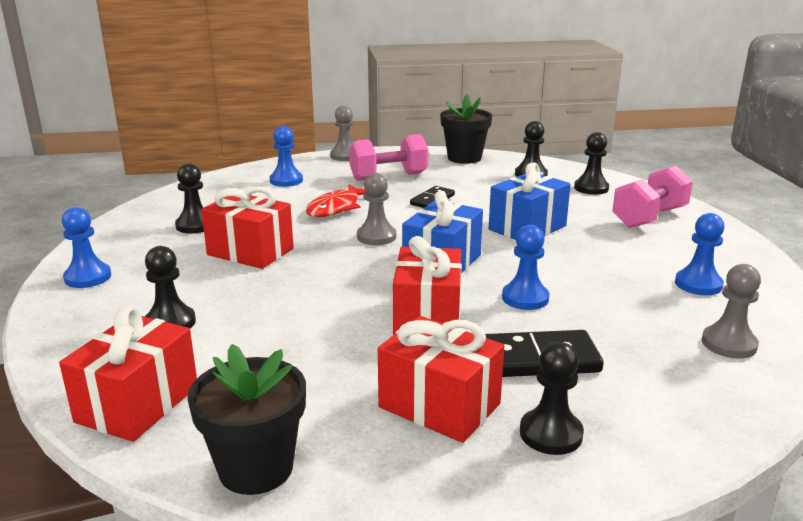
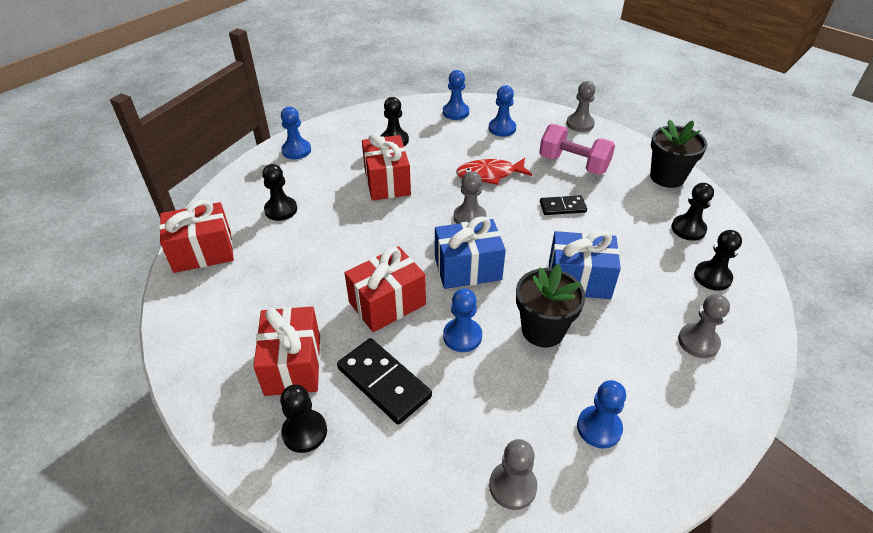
camera: 50 degrees right, 20 degrees up
(220, 187) = (455, 112): none -> blue pawn
(256, 468) = (184, 327): black flower pot -> black flower pot (543, 330)
(649, 218) = (698, 342): pink dumbbell -> grey pawn

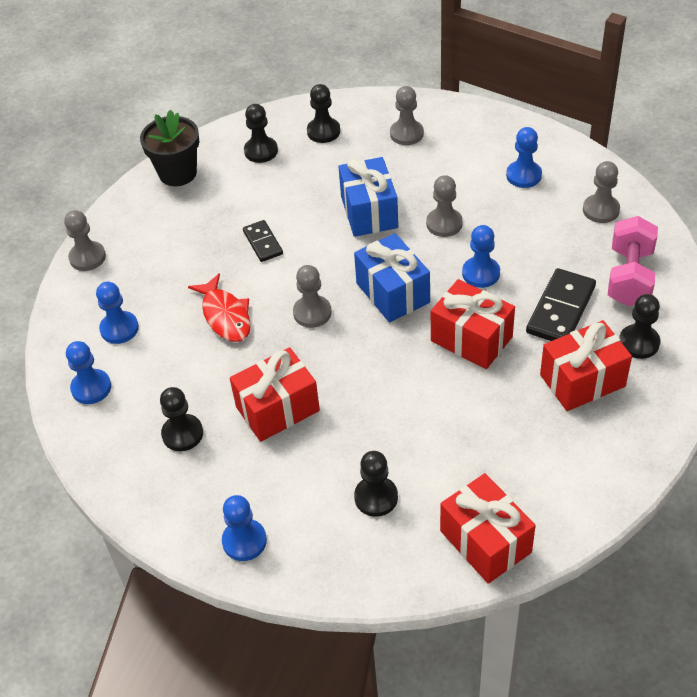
camera: 105 degrees left, 5 degrees up
(543, 330) = (444, 223): black flower pot -> grey pawn
(573, 164) = (178, 248): pink dumbbell -> pink dumbbell (629, 277)

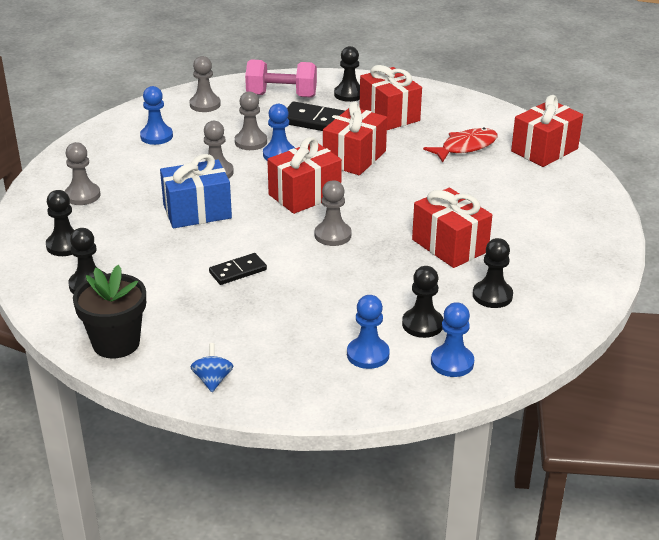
camera: 100 degrees left, 15 degrees down
(87, 257) = (258, 397): grey pawn -> grey pawn (251, 142)
(116, 230) = (212, 380): none -> blue spinning top
(225, 316) = (341, 285): red fish -> red fish (465, 147)
(244, 541) = (589, 251): blue pawn -> none
(376, 497) = (524, 194): black pawn -> black pawn (422, 324)
(393, 293) = (304, 195): blue gift -> red gift

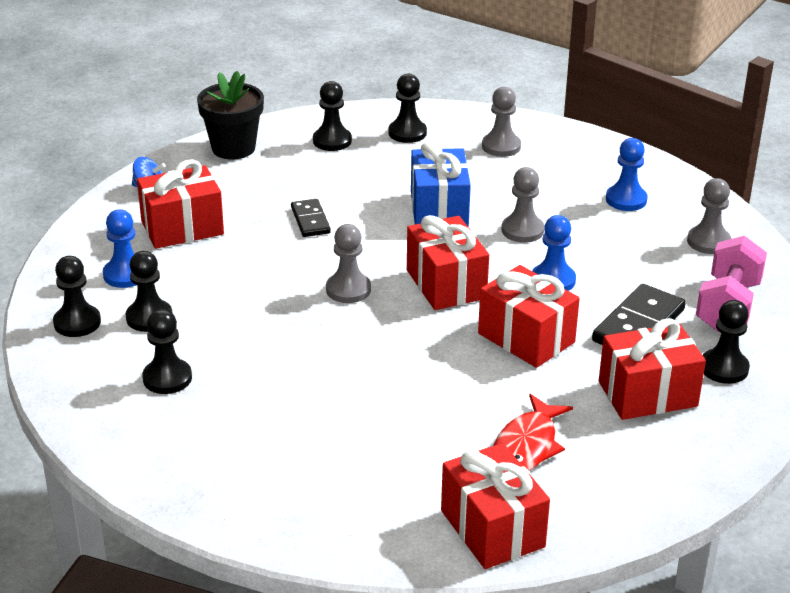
camera: 105 degrees right, 0 degrees up
(251, 142) = (593, 263): grey pawn -> none
(449, 246) = (283, 370): red gift -> red gift (182, 228)
(452, 362) = (77, 323): blue pawn -> black pawn
(465, 147) = (527, 446): red fish -> red fish turned 45 degrees clockwise

